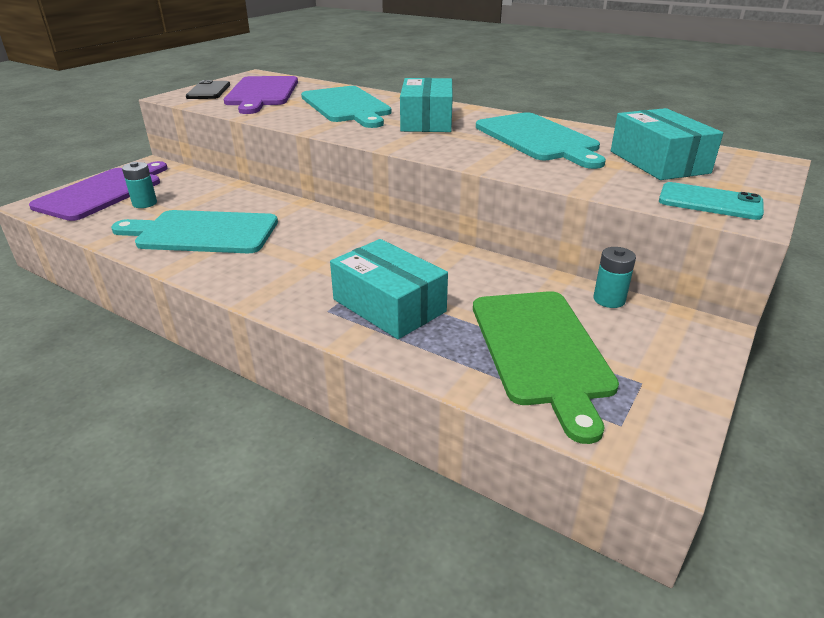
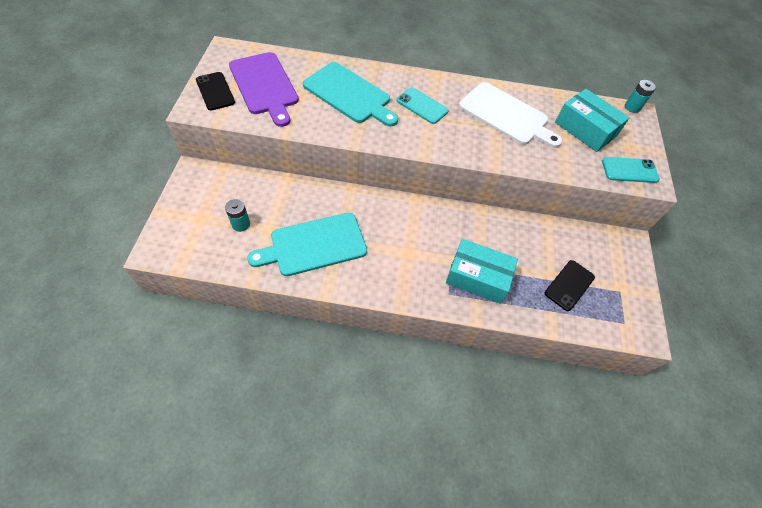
camera: 30 degrees left, 25 degrees up
(103, 192) = (193, 219): purple cutting board -> none
(426, 121) = (422, 106): turquoise box -> turquoise phone
(538, 139) = (506, 115): turquoise cutting board -> white cutting board
(541, 350) = (569, 285): green cutting board -> black phone
(609, 300) = (579, 232): turquoise battery -> turquoise battery (632, 107)

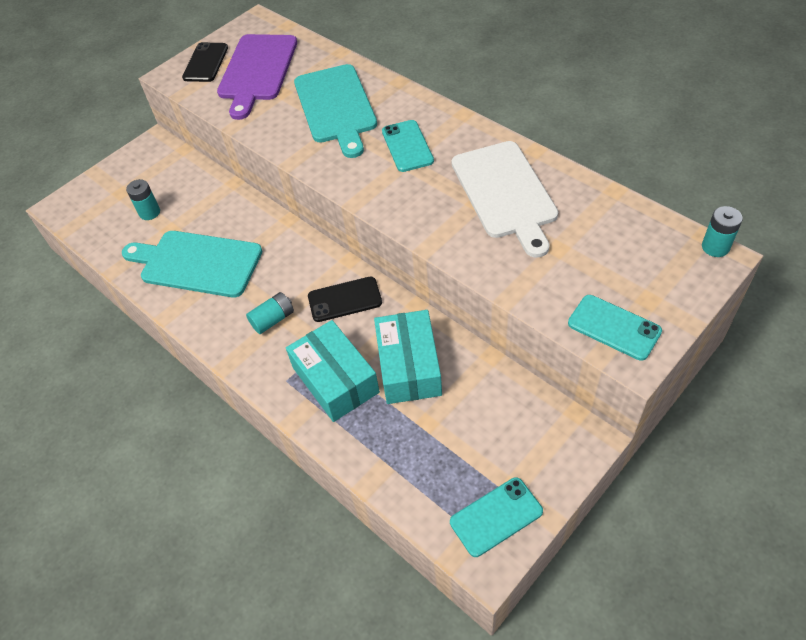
camera: 45 degrees right, 5 degrees down
(404, 258) = (273, 319): none -> turquoise battery
(569, 285) = (441, 447): black phone -> black phone (344, 299)
(585, 129) = (603, 250): turquoise box -> turquoise box (409, 366)
(628, 307) = (496, 517): none -> turquoise phone

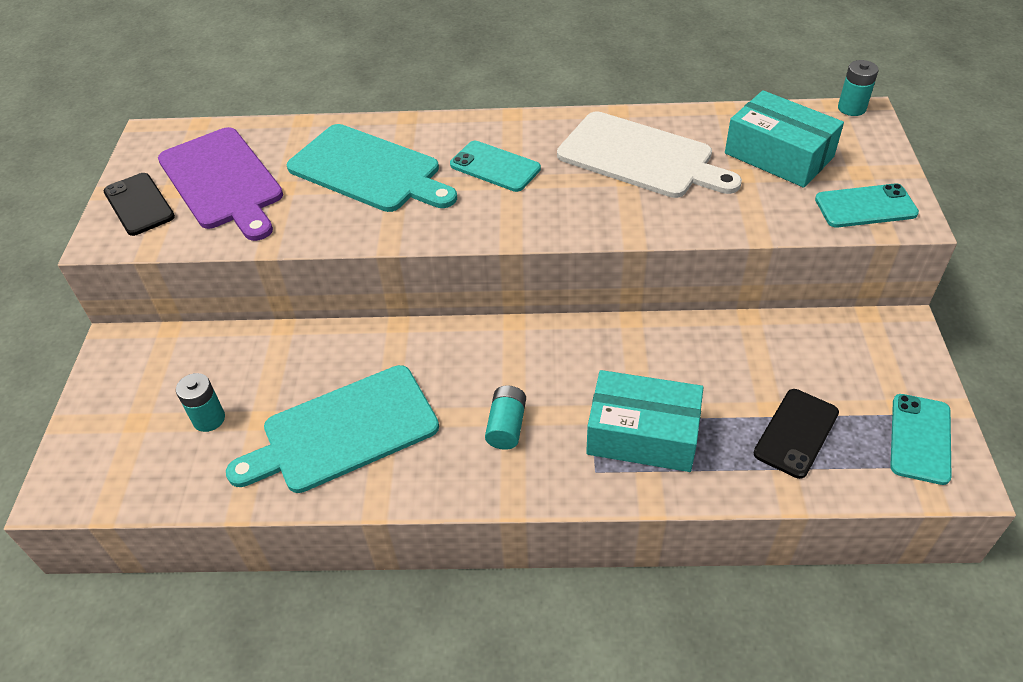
camera: 45 degrees left, 5 degrees down
(344, 299) = (557, 359): black phone -> black phone (796, 433)
(409, 366) = (693, 374): turquoise box -> turquoise box (778, 155)

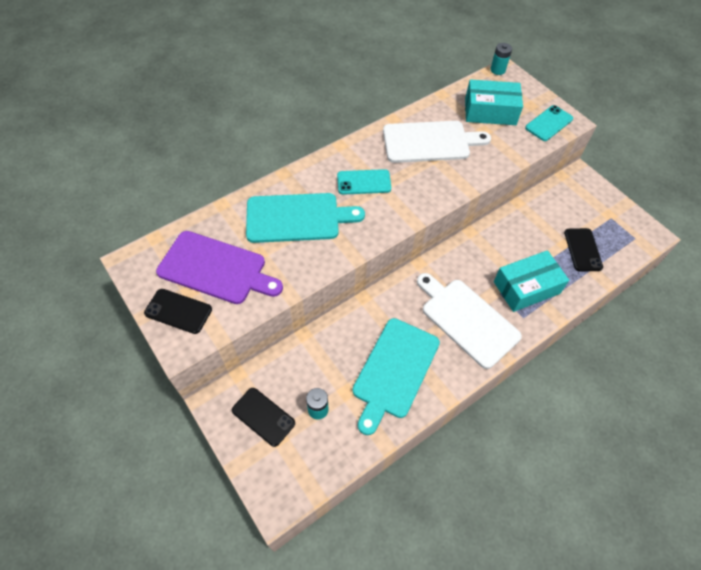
camera: 40 degrees left, 10 degrees up
(145, 389) = (263, 416): none -> black phone
(506, 426) = (467, 319): turquoise battery -> white cutting board
(920, 439) = (626, 225): turquoise phone -> none

